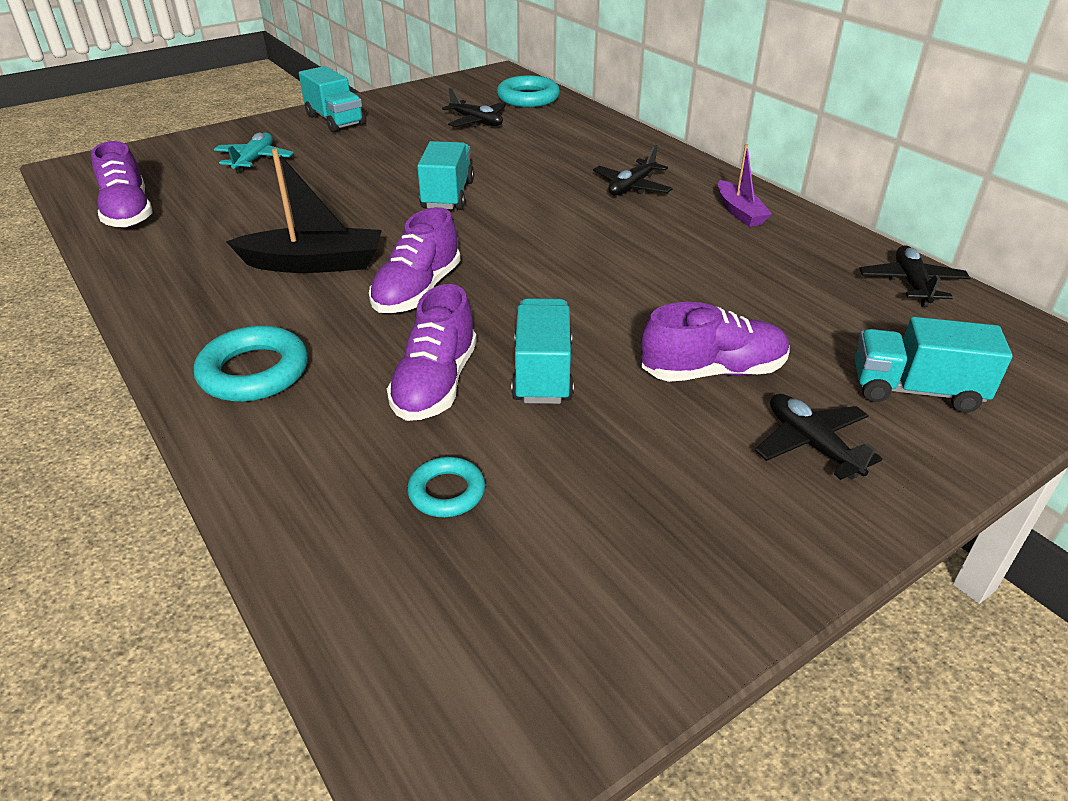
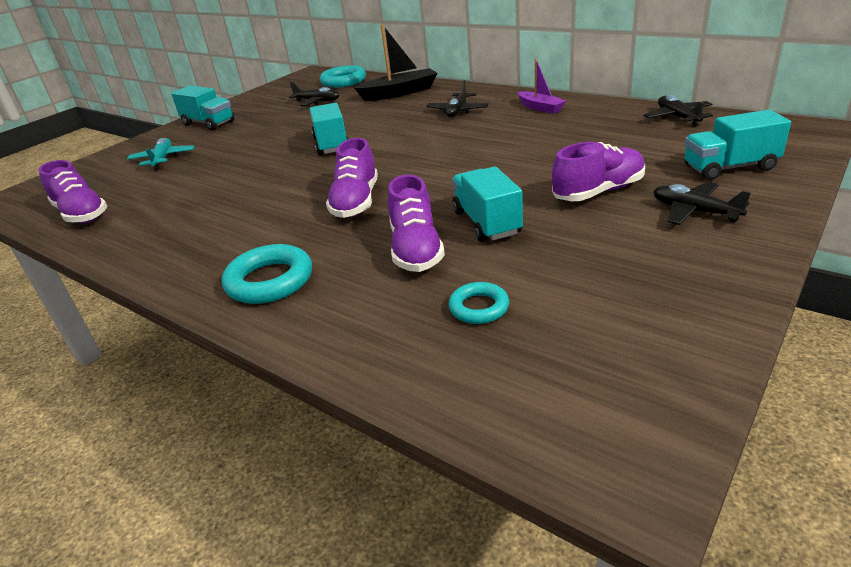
camera: 15 degrees left, 5 degrees down
(314, 264) = (263, 206): black boat -> black boat (400, 93)

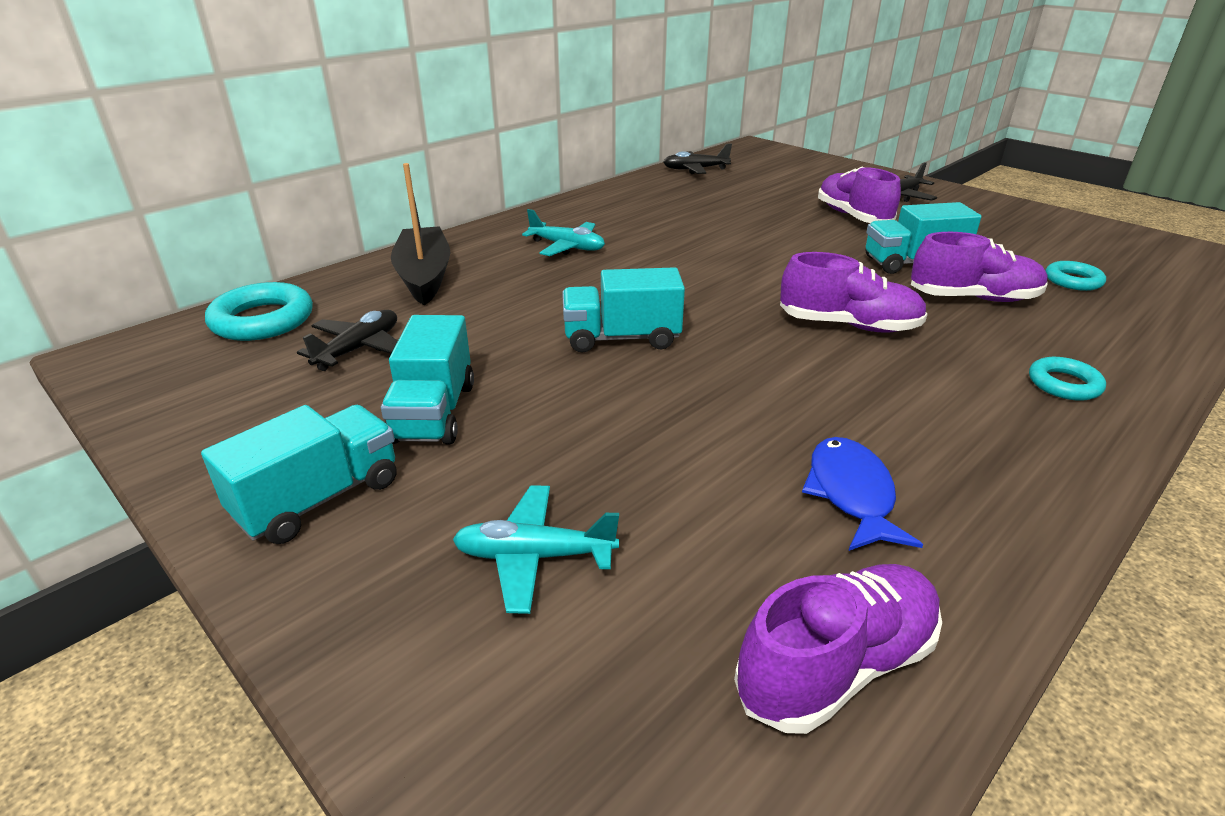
camera: 85 degrees left, 0 degrees up
(175, 212) = (851, 494): none -> blue fish
(270, 281) = (1064, 384): turquoise ring -> turquoise ring, size x0.60
(457, 111) = (567, 247): black plane -> turquoise plane
(540, 108) = (607, 209): purple boat -> none
(729, 168) = (819, 175): turquoise truck -> turquoise truck (434, 412)

